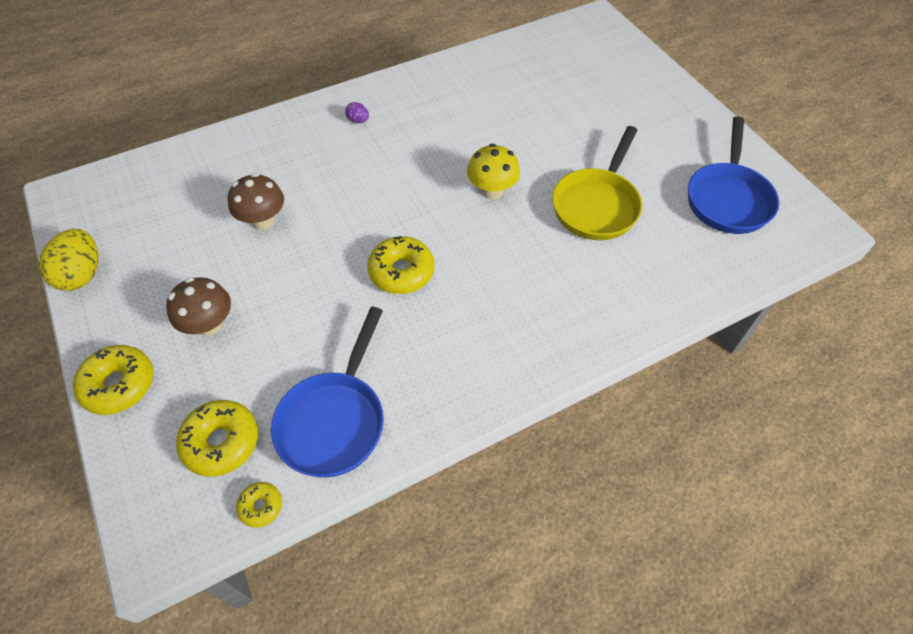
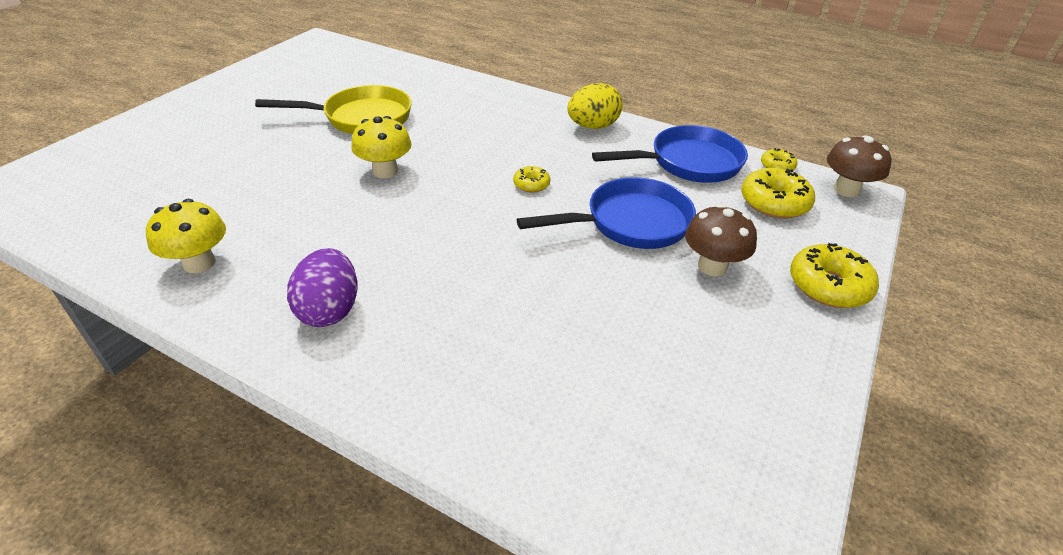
camera: 125 degrees left, 15 degrees down
(82, 274) = (802, 416): yellow egg -> yellow egg (593, 126)
(263, 220) = (565, 302): brown mushroom -> brown mushroom (846, 190)
(358, 120) = (330, 310): purple egg -> purple egg, size x2.08
(401, 272) = (531, 184): yellow donut -> yellow donut, size x0.54
(448, 83) = (199, 263): none -> yellow mushroom
(728, 199) = (309, 72): blue pan -> blue pan (630, 223)

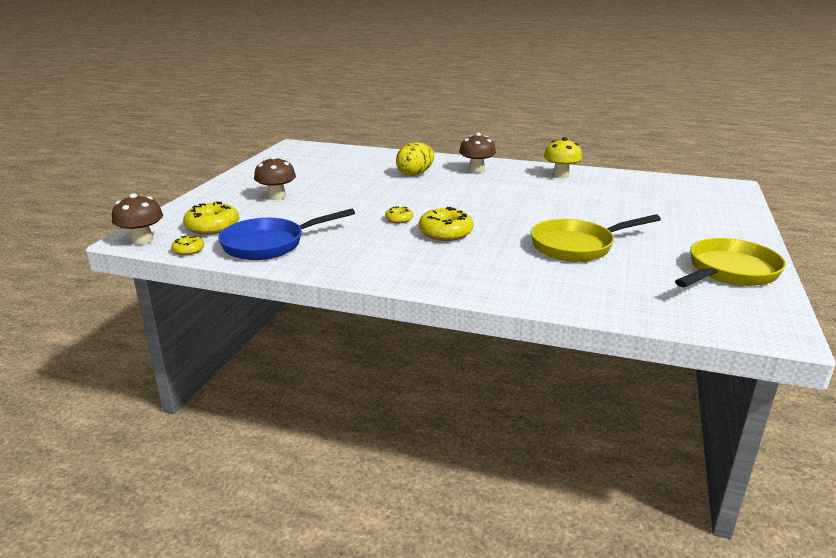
camera: 170 degrees right, 15 degrees down
(268, 78) = (729, 272): none -> yellow pan
(330, 310) = (476, 170): purple egg -> brown mushroom
(385, 171) = (511, 216): yellow mushroom -> none
(593, 126) = (356, 263): yellow egg -> yellow egg (415, 174)
(630, 223) = (325, 208): blue pan -> none
(828, 286) = (210, 196): yellow donut -> yellow donut (445, 233)

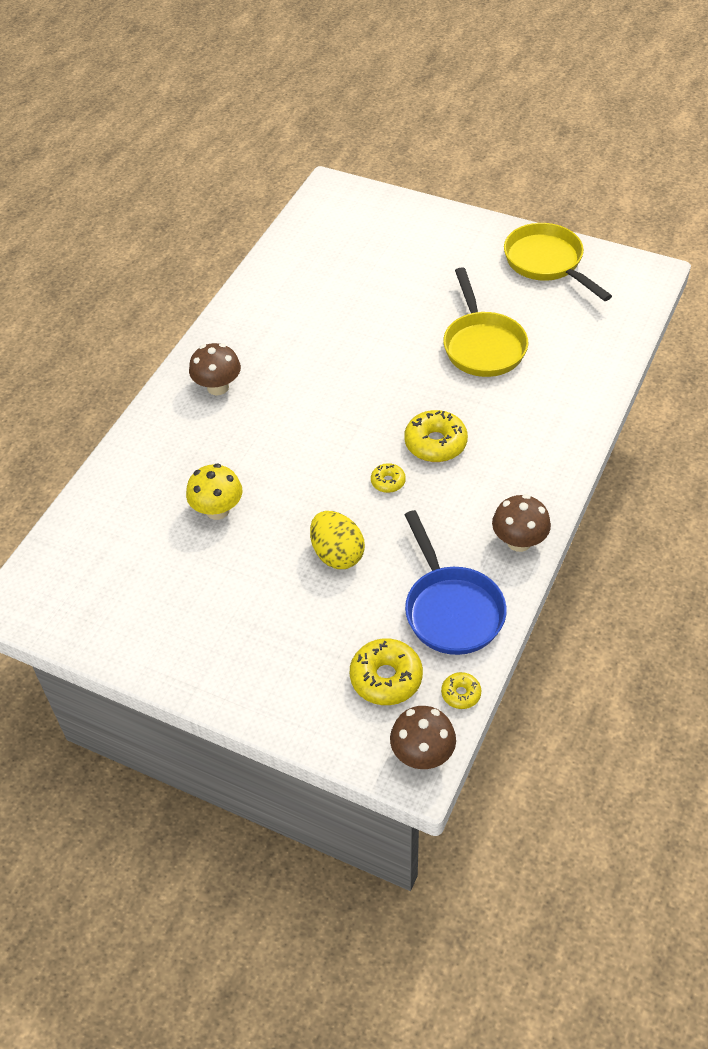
camera: 80 degrees left, 25 degrees up
(277, 197) = (280, 613): brown mushroom -> brown mushroom (519, 541)
(415, 174) = (218, 453): yellow egg -> yellow egg (337, 554)
(560, 175) = (261, 312): yellow mushroom -> yellow mushroom (217, 510)

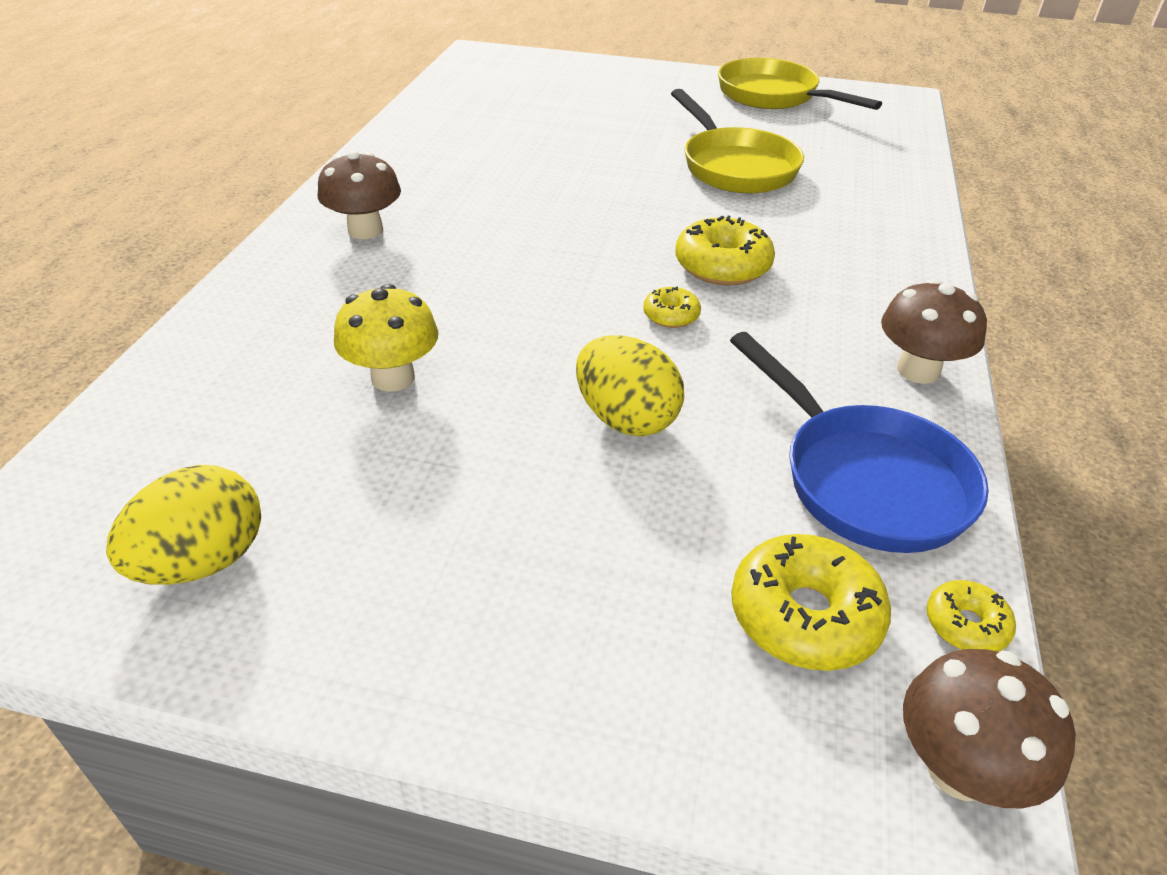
camera: 15 degrees left, 10 degrees down
(115, 610) = (203, 562): none -> yellow egg

